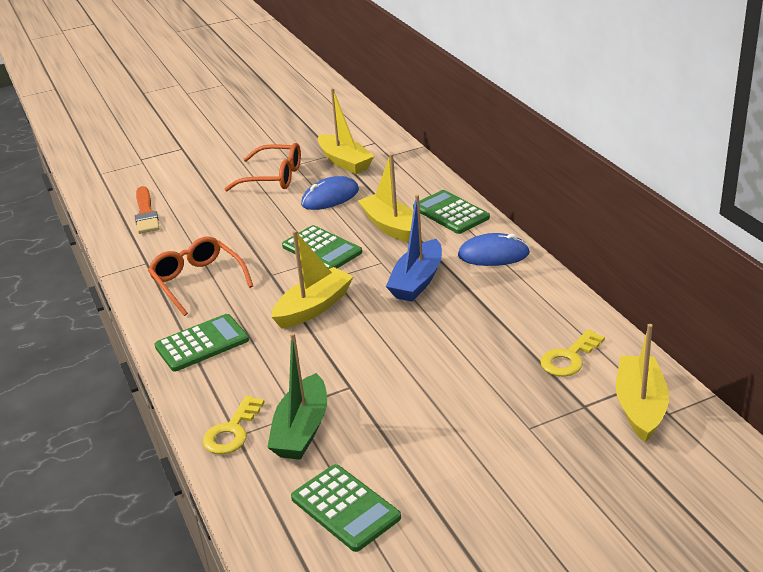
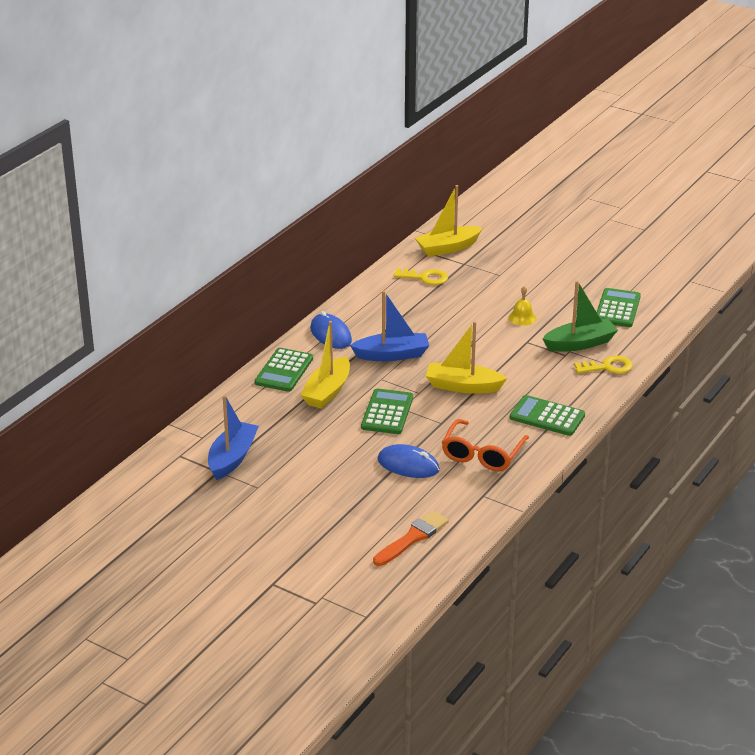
camera: 125 degrees left, 0 degrees up
(273, 177) = (290, 489): orange glasses -> none
(330, 197) = (303, 440): blue mouse -> blue mouse (408, 465)
(345, 162) = (232, 458): yellow boat -> blue boat
(404, 404) = (522, 317): none -> yellow bell

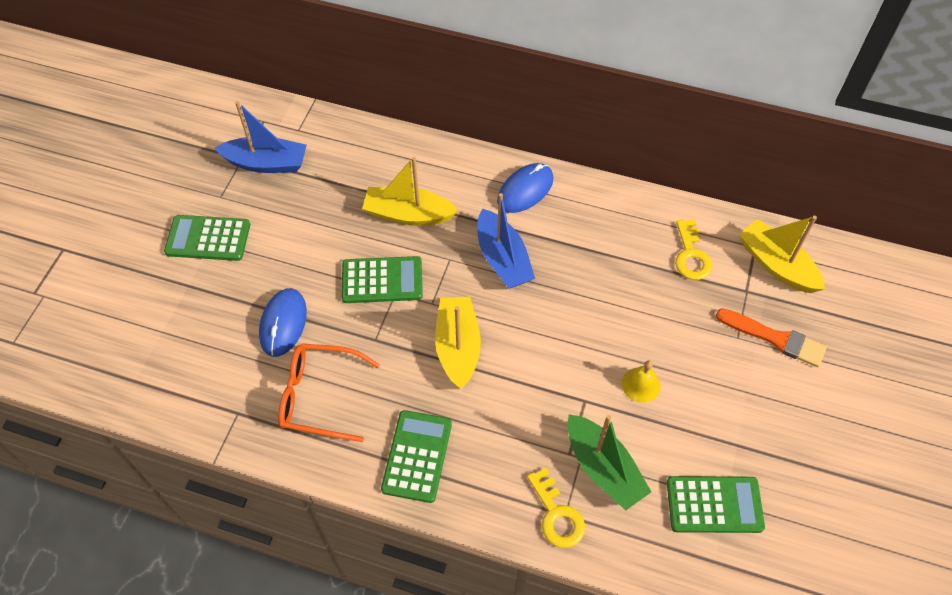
camera: 75 degrees right, 25 degrees up
(284, 371) = (438, 166): green calculator -> green calculator (208, 238)
(412, 538) = (147, 357): orange brush -> orange brush (774, 338)

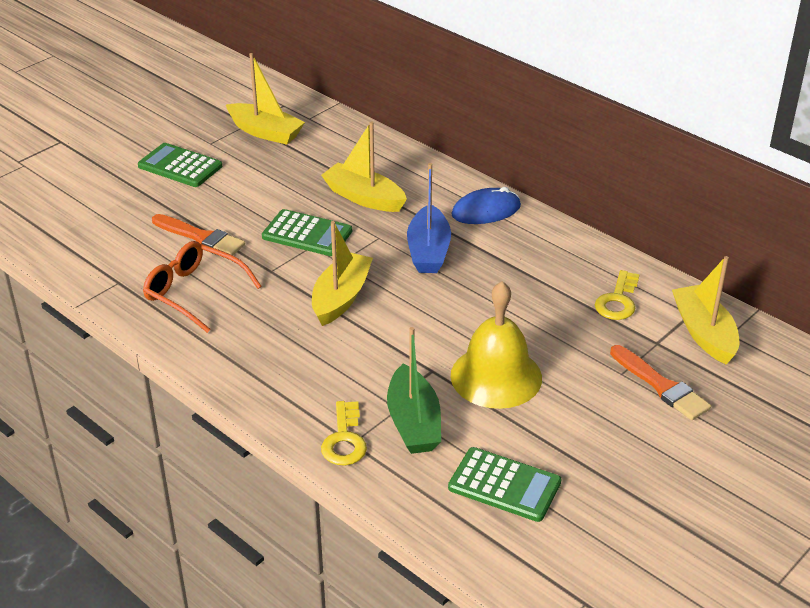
camera: 25 degrees right, 20 degrees down
(266, 163) = (265, 132): blue boat -> yellow boat
(283, 323) = (200, 237): blue mouse -> orange brush
(417, 456) = (248, 358): green calculator -> none
(641, 384) = (496, 376): yellow bell -> yellow bell, size x2.19

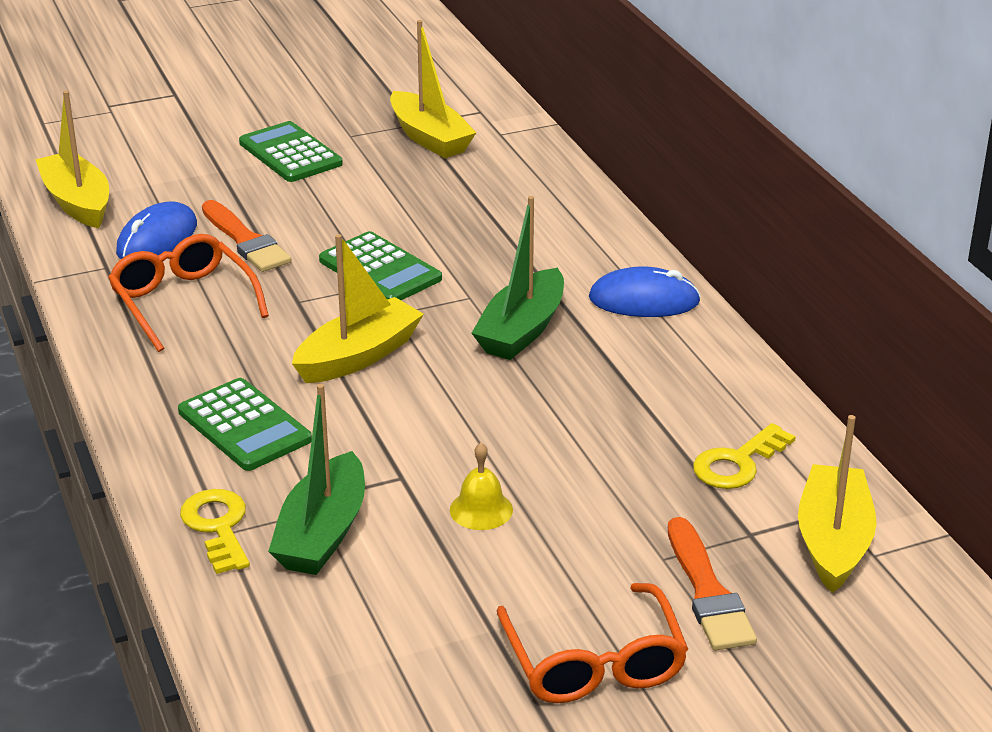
camera: 25 degrees right, 5 degrees down
(138, 252) = (157, 239): none -> blue mouse
(344, 440) = (217, 526): yellow key -> yellow key turned 135 degrees clockwise
(364, 197) = (491, 244): yellow boat -> yellow boat (77, 202)
(428, 251) = (522, 330): blue boat -> green boat
(496, 376) = (481, 509): yellow bell -> yellow bell, size x0.46
(504, 485) = (376, 648): green calculator -> green calculator (244, 426)
(633, 450) = (594, 662): none -> orange glasses

